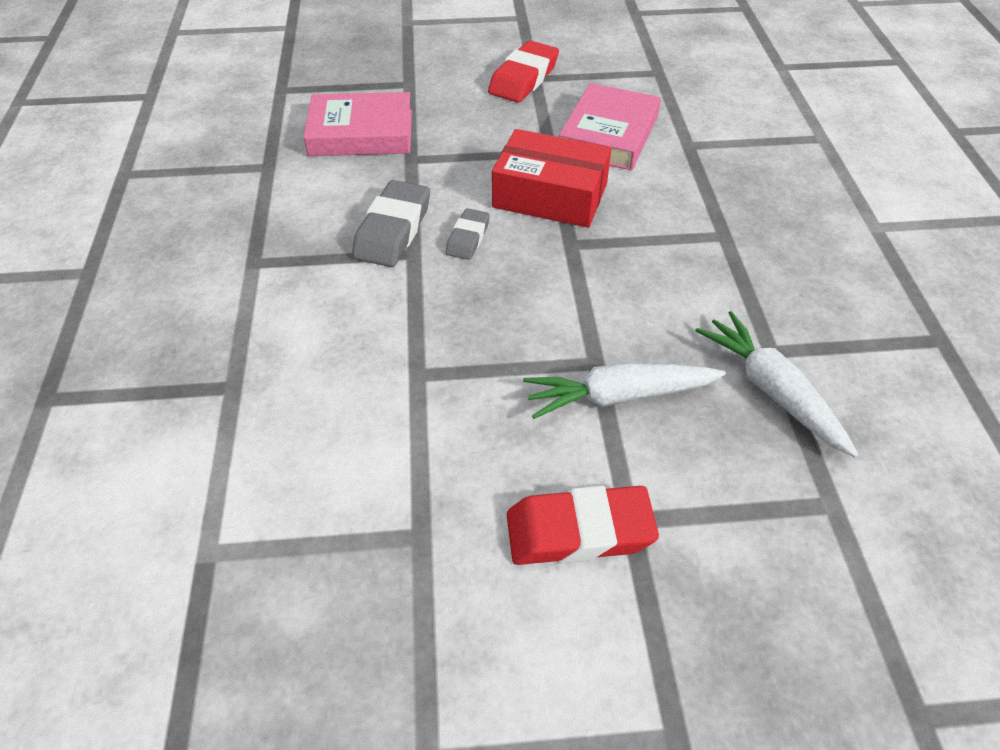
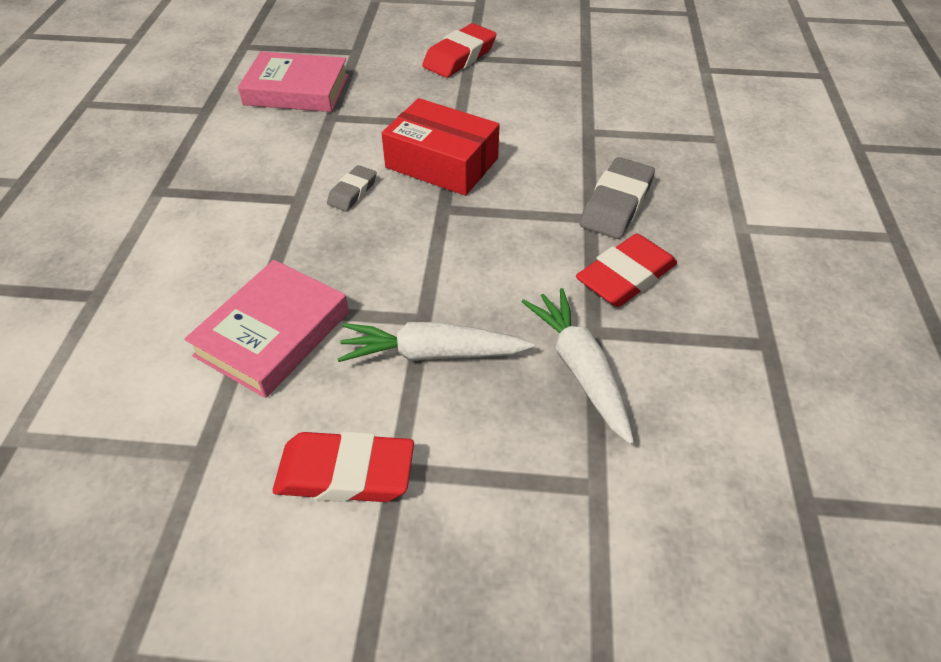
camera: 10 degrees right, 0 degrees up
(393, 230) = (289, 177): grey eraser -> grey eraser (616, 204)
(609, 134) = (518, 114): pink book -> pink book (273, 334)
(781, 291) = (625, 277): none -> red eraser

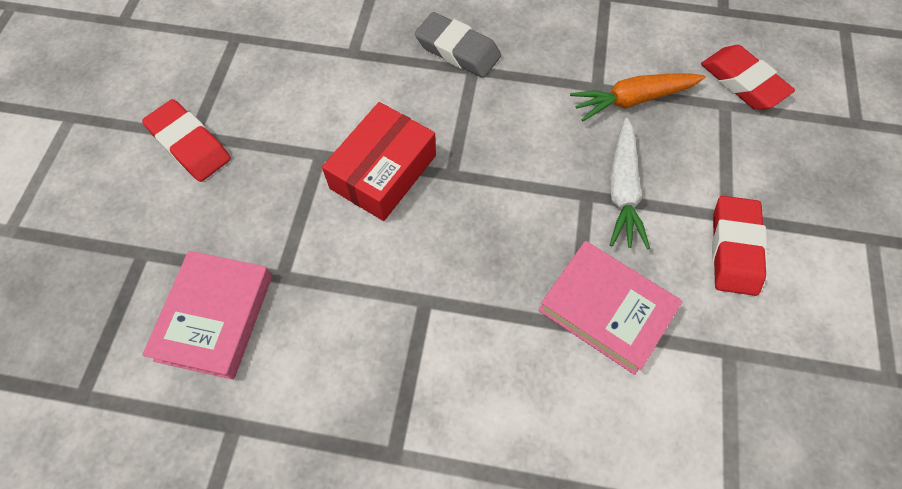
camera: 85 degrees left, 15 degrees up
(352, 192) = (419, 250): grey eraser -> none
(580, 369) = (633, 100): white carrot -> orange carrot
(625, 277) = (542, 59): red eraser -> red eraser (742, 82)

